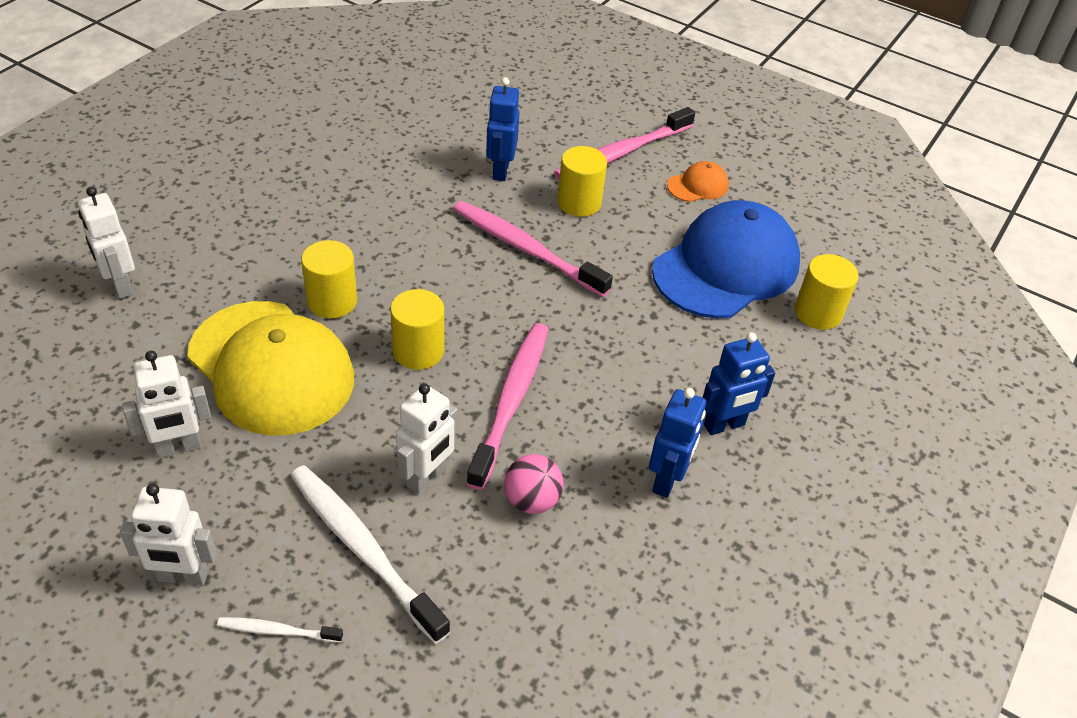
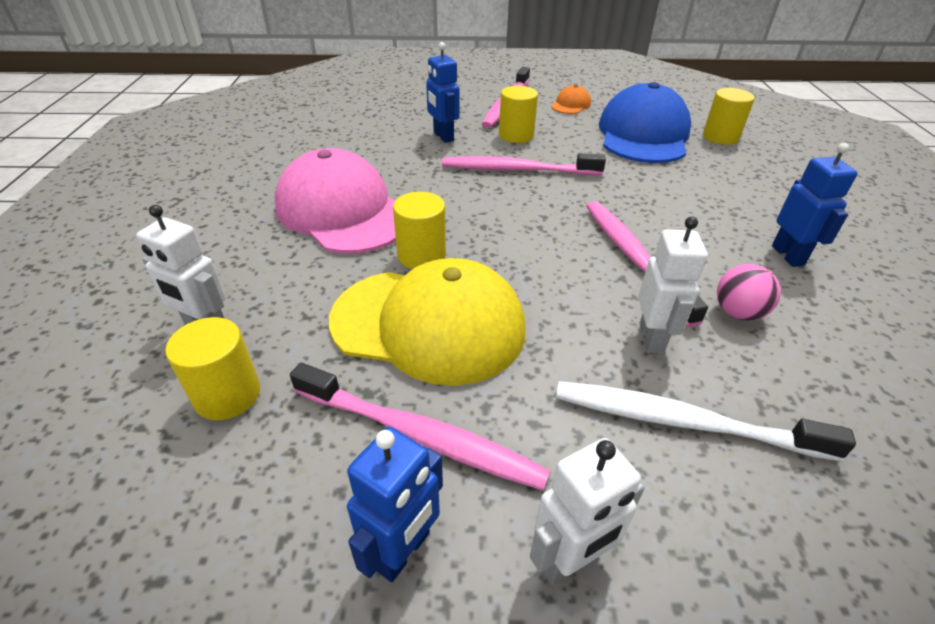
camera: 30 degrees left, 5 degrees down
(179, 447) = (421, 436): white robot -> pink toothbrush
(277, 630) = (717, 548): white toothbrush -> none
(315, 221) = (343, 211): none -> pink cap
(418, 351) = (529, 258): yellow cylinder -> yellow cylinder (227, 395)
(724, 425) = (767, 210): blue robot -> blue robot (403, 551)

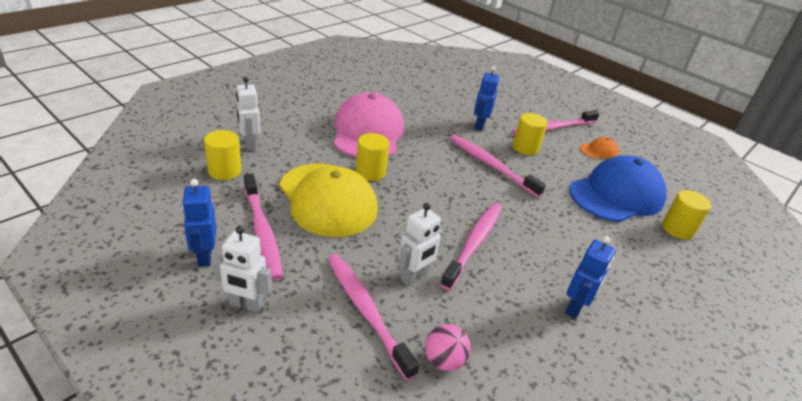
camera: 40 degrees right, 5 degrees down
(403, 551) = (204, 256): blue robot -> blue robot turned 90 degrees clockwise
(682, 422) = (366, 311): white toothbrush -> pink toothbrush
(738, 313) = (482, 303): pink ball -> pink ball (444, 361)

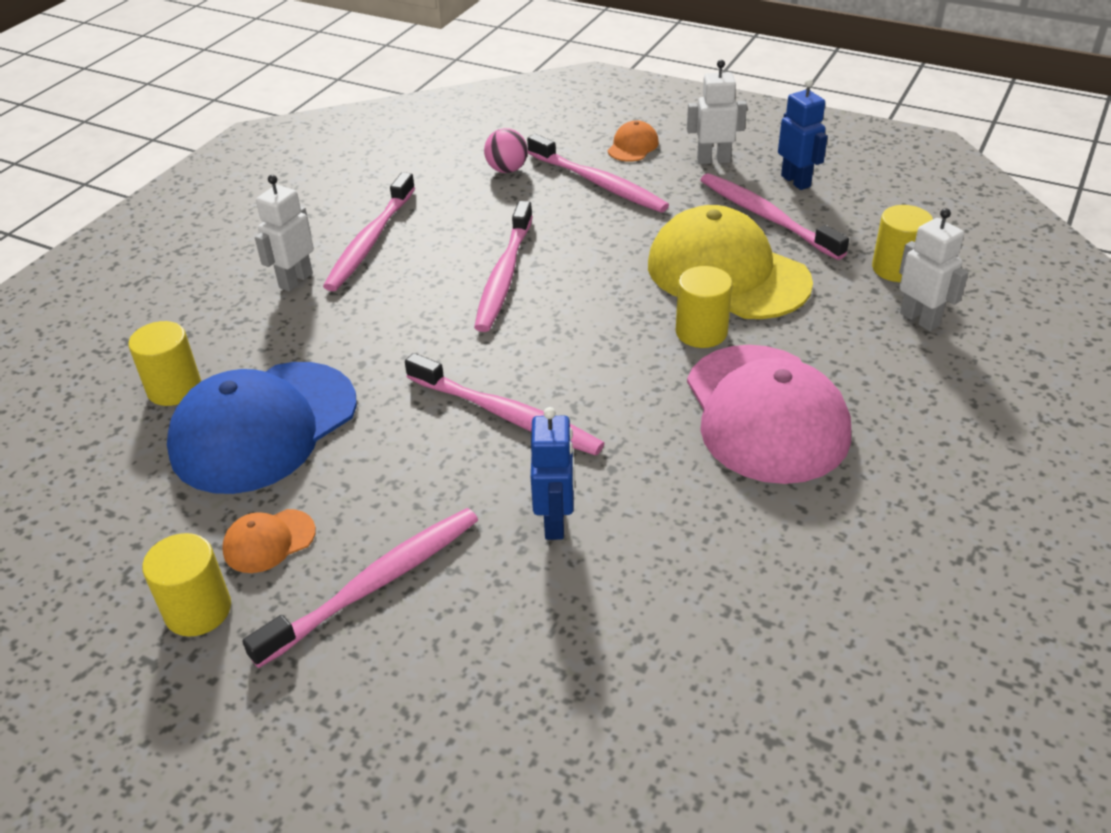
camera: 170 degrees right, 5 degrees up
(304, 353) = (633, 146): none -> orange cap
(414, 277) = (564, 222): white robot -> white robot (295, 280)
(525, 148) = (442, 487): yellow cylinder -> yellow cylinder (198, 610)
(575, 308) = (370, 241): blue robot -> pink toothbrush

